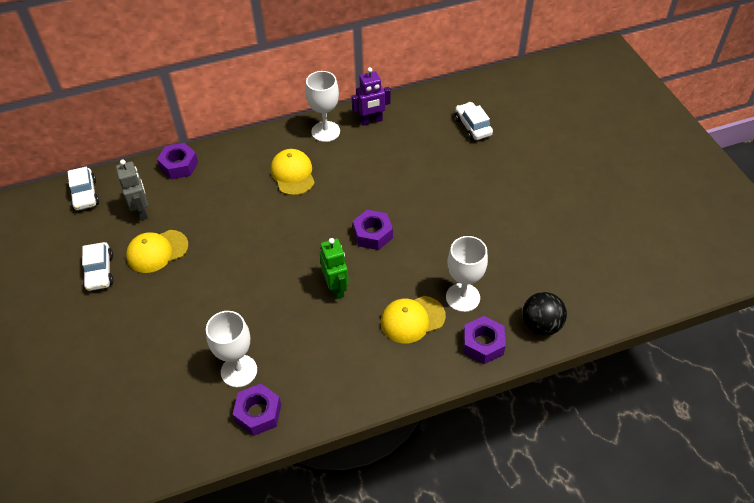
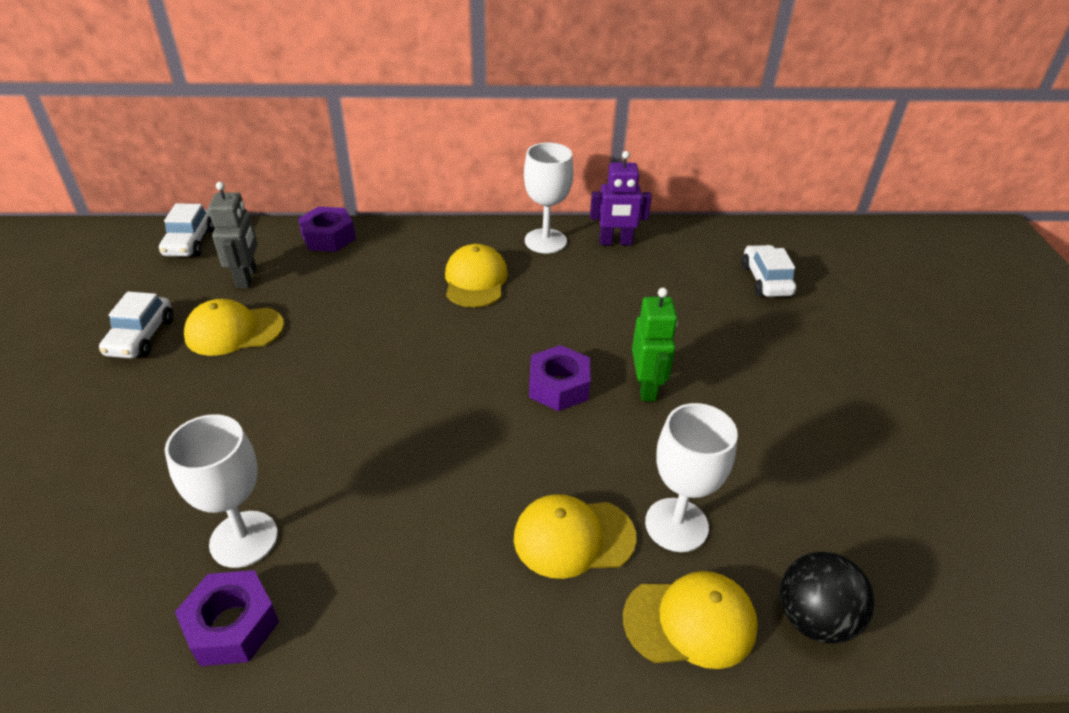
camera: 15 degrees right, 10 degrees down
(336, 288) = (466, 450): green robot -> green robot (646, 387)
(483, 344) = (690, 621): purple nut -> yellow cap

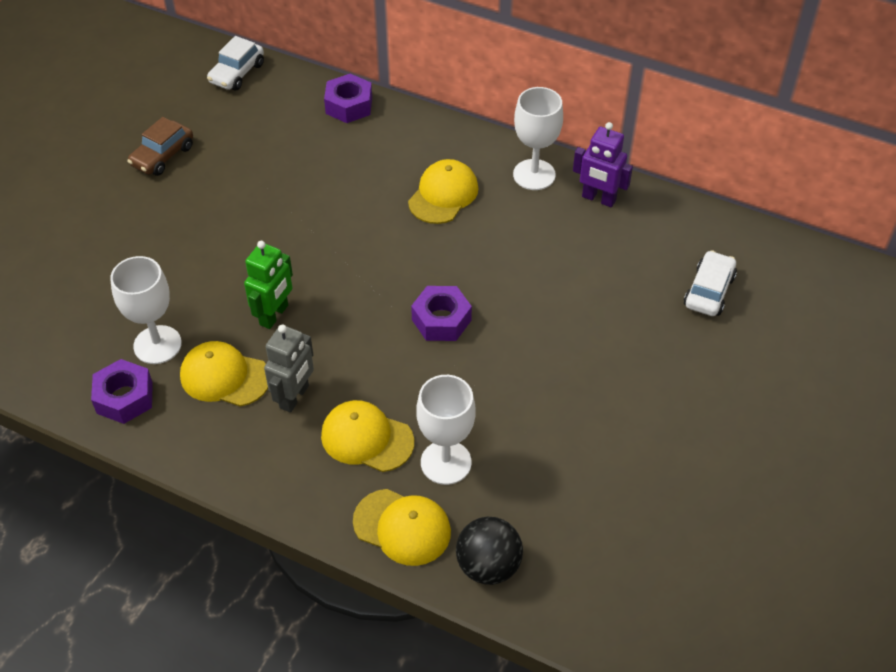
camera: 30 degrees right, 10 degrees up
(141, 337) = (163, 156): white car -> brown car
(234, 331) = (229, 175): yellow cap -> yellow cap (224, 377)
(247, 278) = (263, 126): grey robot -> grey robot (294, 397)
(646, 387) = (511, 349): green robot -> green robot (274, 315)

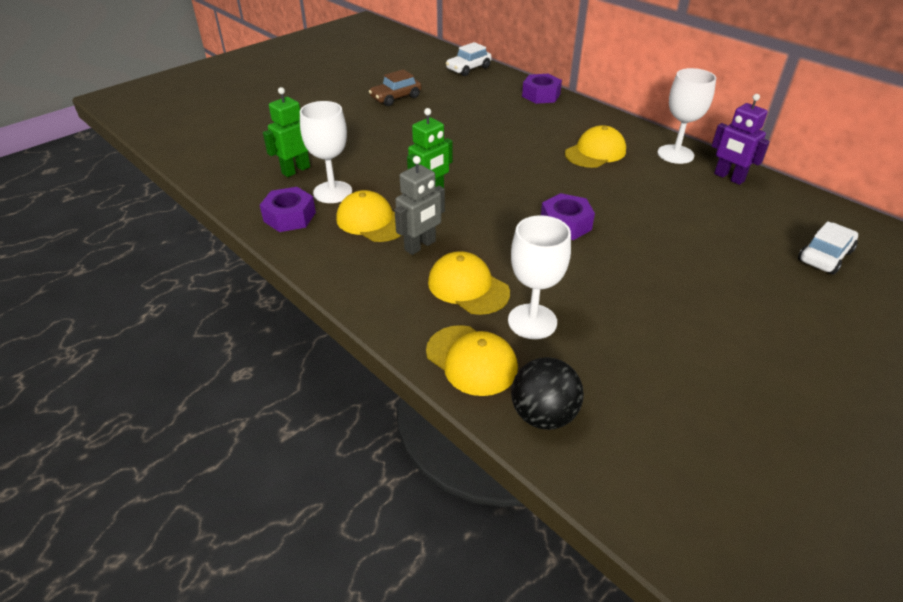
camera: 20 degrees right, 10 degrees down
(93, 321) = (296, 170): none -> green robot

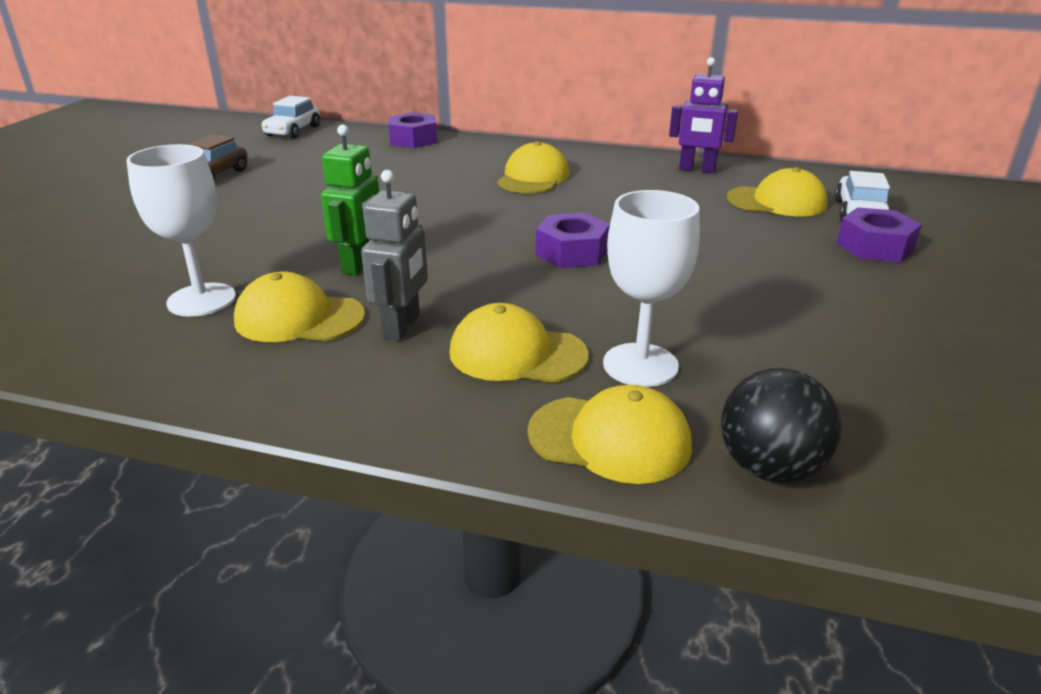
camera: 30 degrees left, 10 degrees down
(289, 217) = (149, 350): purple nut -> purple nut (874, 247)
(296, 170) = (111, 288): green robot -> none
(675, 154) = (622, 162): white goblet -> none
(763, 226) = (777, 202): none -> yellow cap

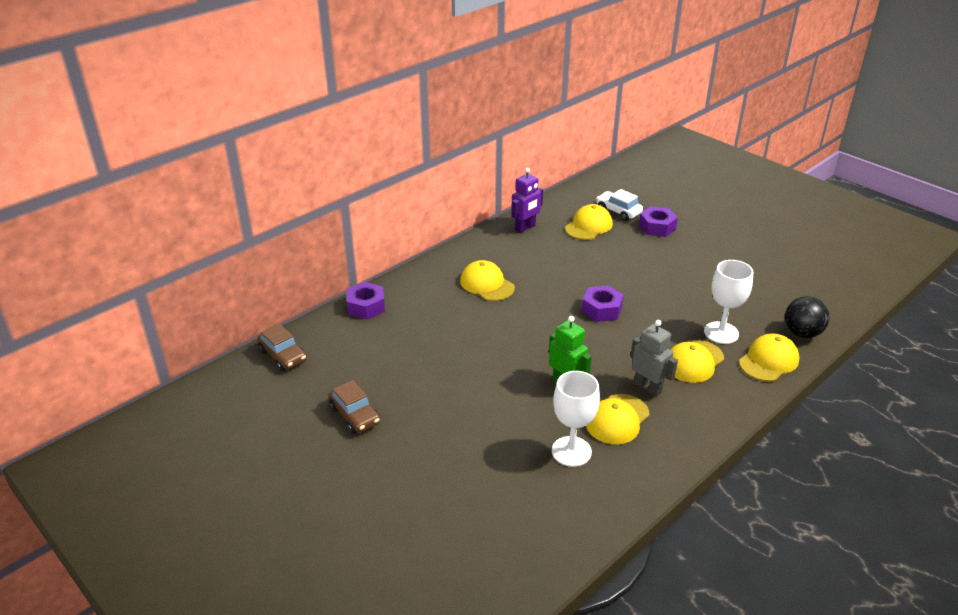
camera: 60 degrees left, 5 degrees up
(293, 131) = (283, 356): white car -> brown car

